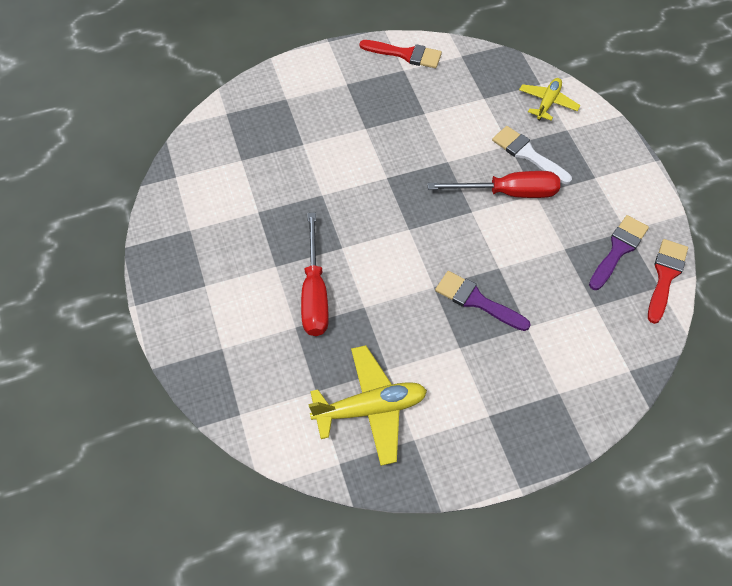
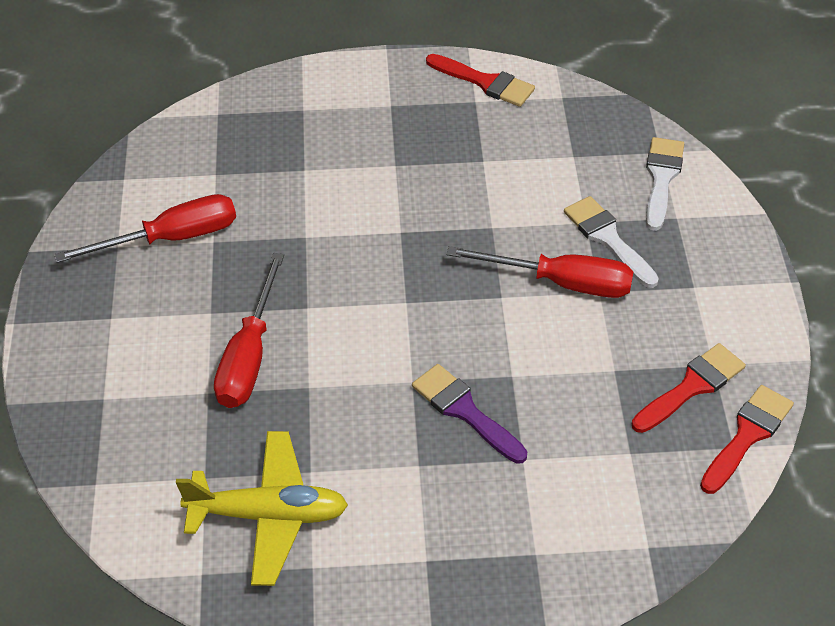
camera: 15 degrees right, 10 degrees down
(227, 215) = (171, 238): none -> red screwdriver
(547, 103) = (661, 178): yellow plane -> white brush
(618, 249) = (692, 387): purple brush -> red brush

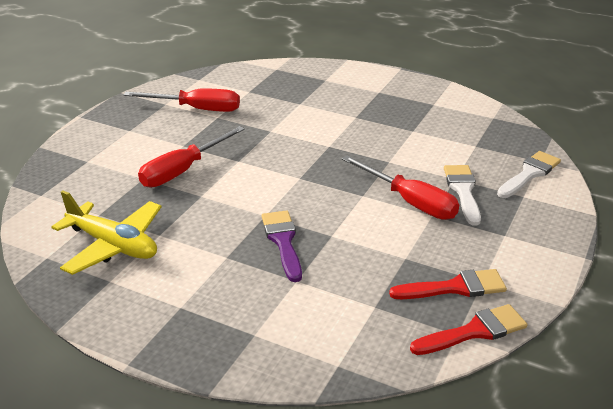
camera: 30 degrees right, 15 degrees down
(485, 82) = (448, 98): red brush -> none

